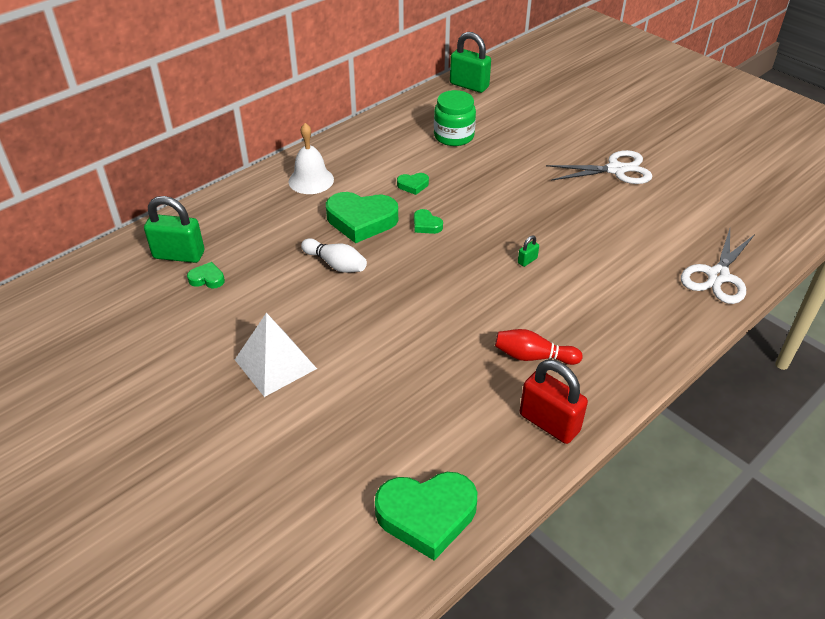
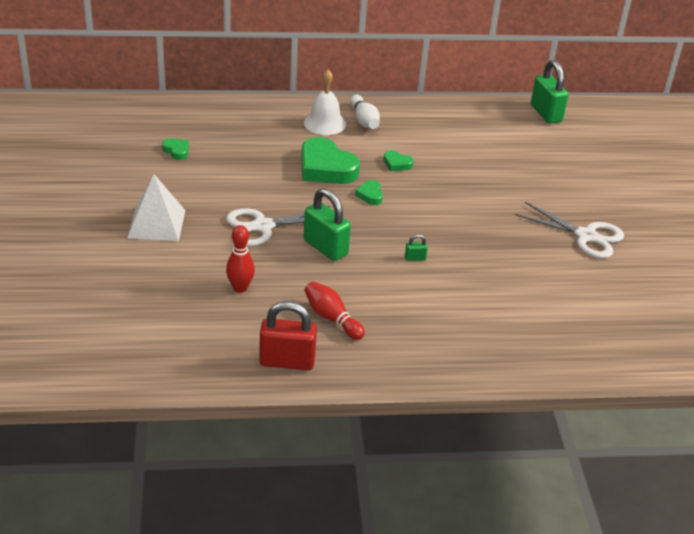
camera: 35 degrees right, 5 degrees down
(179, 255) = (177, 127): green padlock -> green padlock (325, 247)
(336, 264) = (271, 186): white bowling pin -> white bowling pin (364, 120)
(427, 379) = (240, 288): none -> red bowling pin
(427, 515) = (140, 359): green heart -> none
(454, 136) = (478, 145): green jar -> none
(549, 423) = (287, 361): red padlock -> red padlock turned 75 degrees counterclockwise
(718, 276) = (560, 353): white scissors -> white scissors (262, 226)

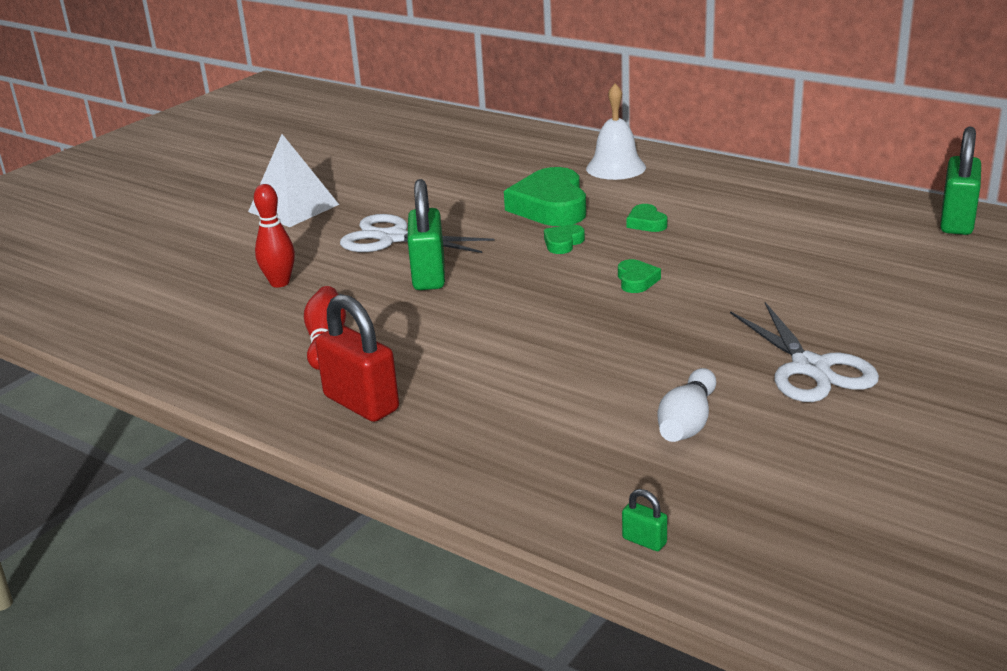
camera: 45 degrees right, 10 degrees down
(176, 151) = (412, 156): green heart -> green heart (636, 280)
(287, 361) = (213, 362): red padlock -> red padlock (361, 403)
(364, 120) = (670, 175): white bowling pin -> white bowling pin (687, 423)
(415, 258) = (519, 317): green padlock -> green padlock (644, 541)

